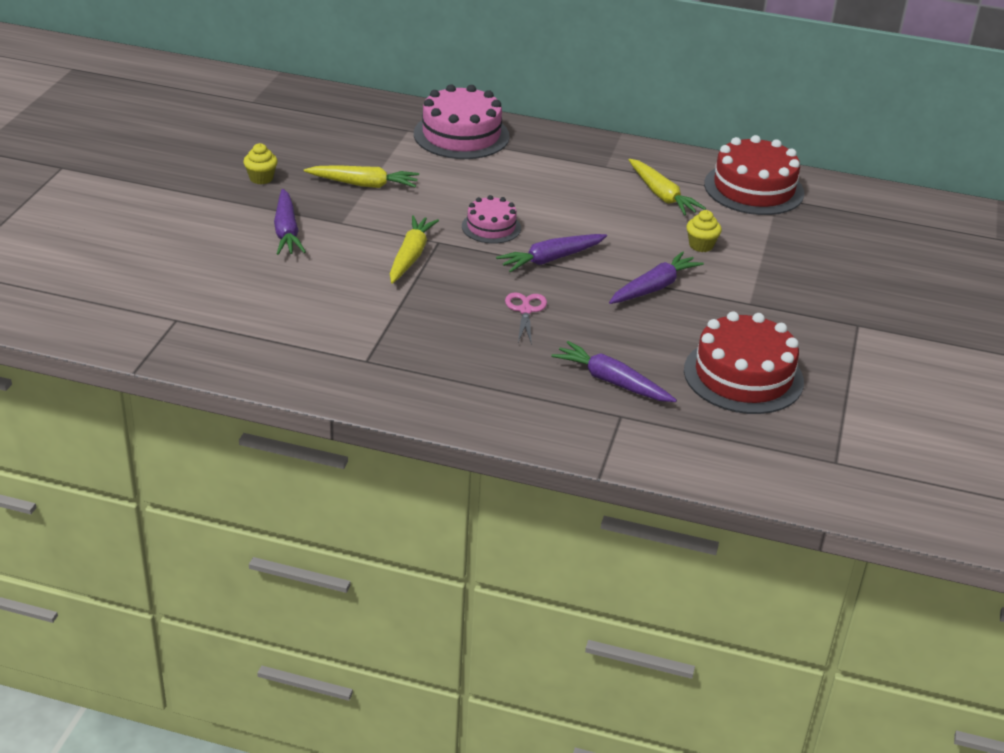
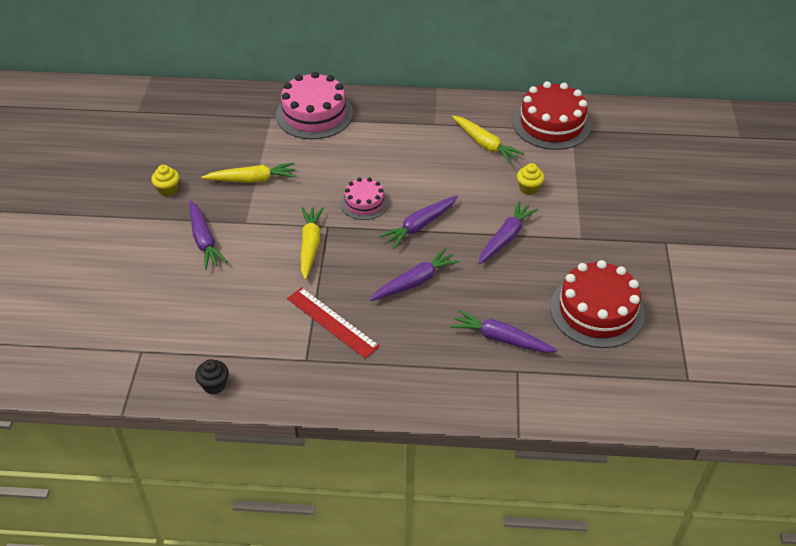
camera: 10 degrees left, 10 degrees up
(249, 365) = (214, 385): none -> black cupcake
(411, 331) = (332, 322): none -> red ruler
(525, 310) = (415, 282): pink scissors -> purple carrot

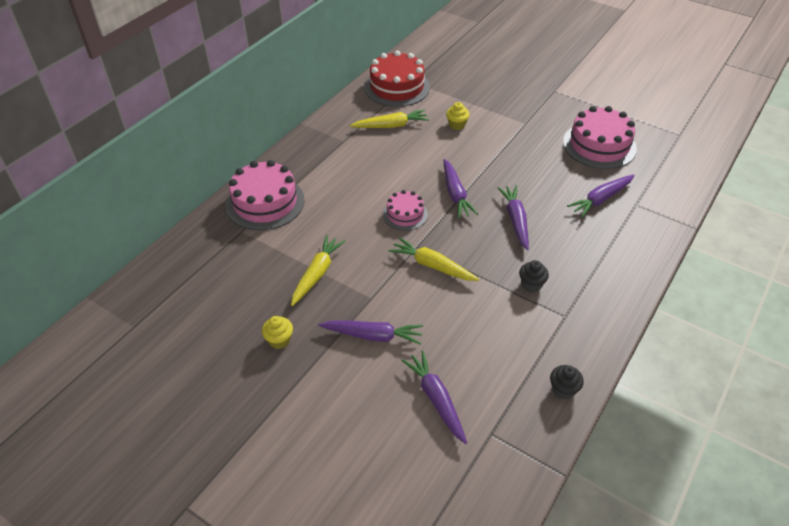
camera: 60 degrees left, 0 degrees up
(332, 322) = (531, 284): red ruler -> black cupcake
(505, 238) = (500, 156): purple carrot -> purple carrot (436, 399)
(597, 311) = (599, 145): red cake -> pink cake

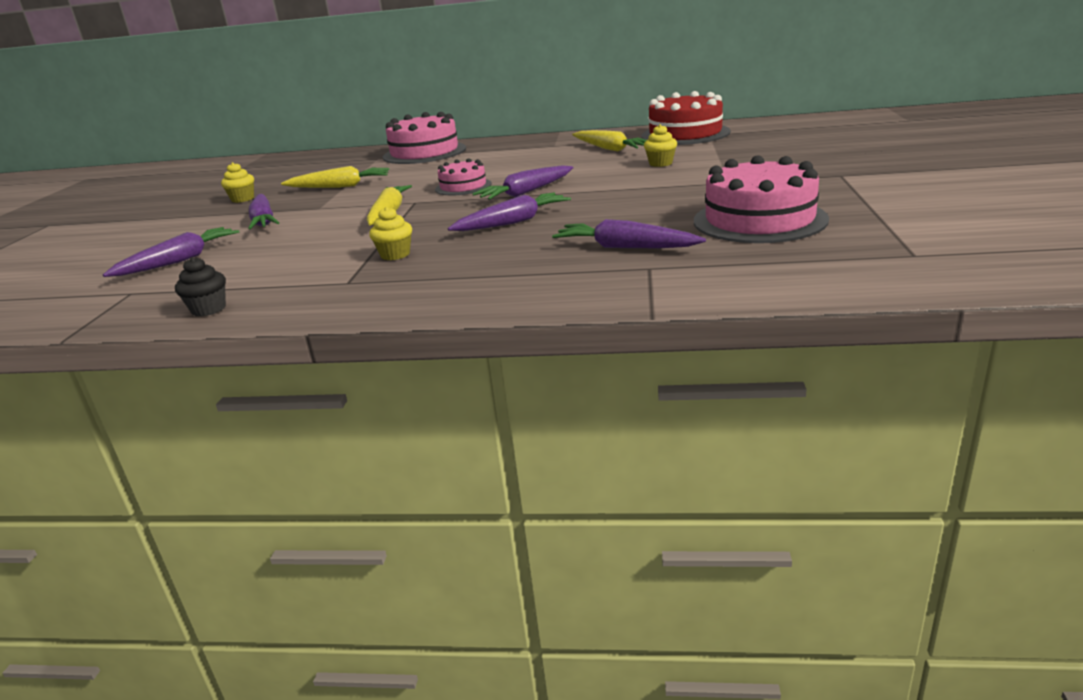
camera: 65 degrees right, 20 degrees down
(531, 284) = (395, 255): black cupcake -> yellow cupcake

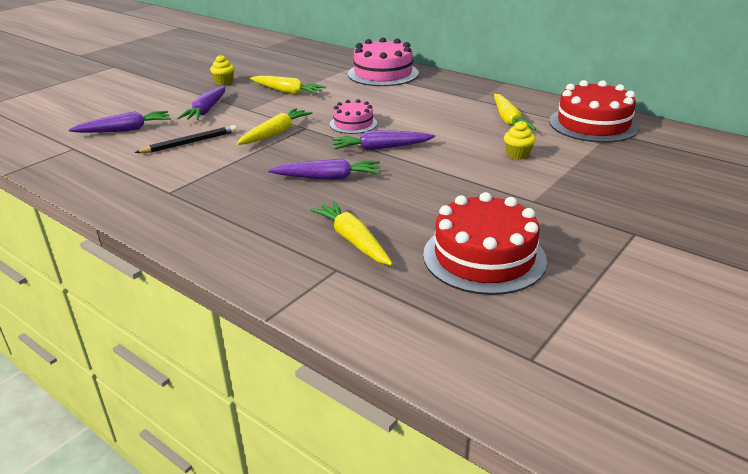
camera: 30 degrees right, 5 degrees up
(209, 309) = (84, 182): black cupcake -> none
(294, 245) = (190, 143): none -> black pencil
(395, 255) = (224, 178): yellow cupcake -> none
(625, 247) = (353, 240): purple carrot -> yellow carrot
(759, 220) = (484, 257): pink cake -> red cake

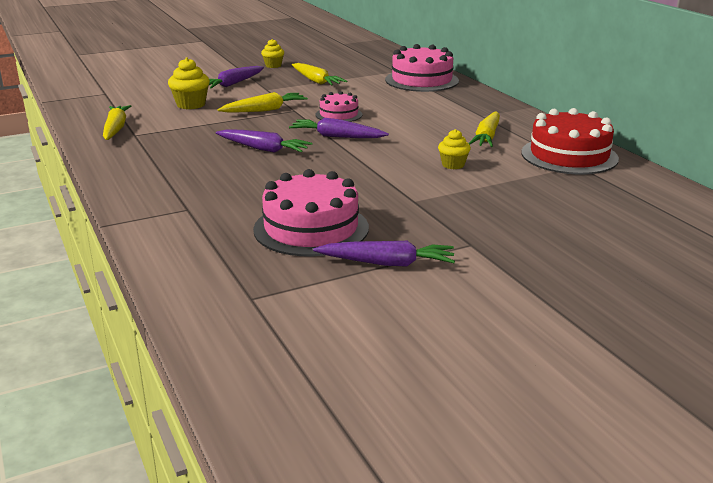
camera: 25 degrees right, 5 degrees down
(125, 130) = (155, 87): purple carrot -> purple carrot (387, 263)
(190, 143) = (191, 105): black pencil -> yellow cupcake
(353, 240) = (225, 194): yellow carrot -> yellow carrot (116, 129)
(484, 257) = (311, 228): red cake -> pink cake

